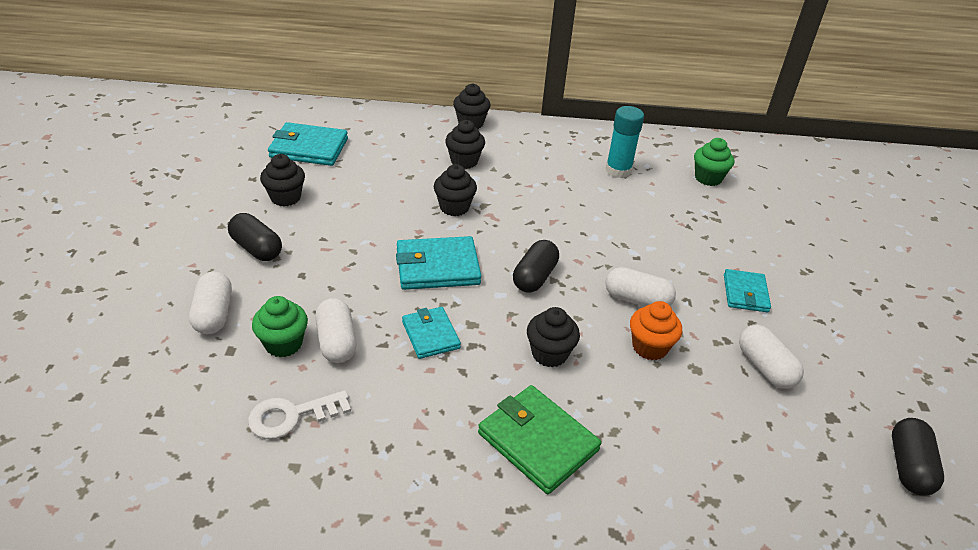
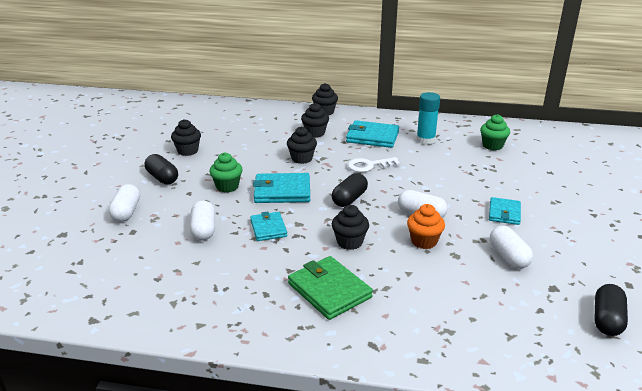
camera: 10 degrees right, 10 degrees down
(283, 344) = (168, 229): green cupcake -> green cupcake (227, 186)
(292, 416) = (164, 268): white key -> white key (369, 166)
(309, 148) = (210, 124): turquoise wallet -> turquoise wallet (372, 137)

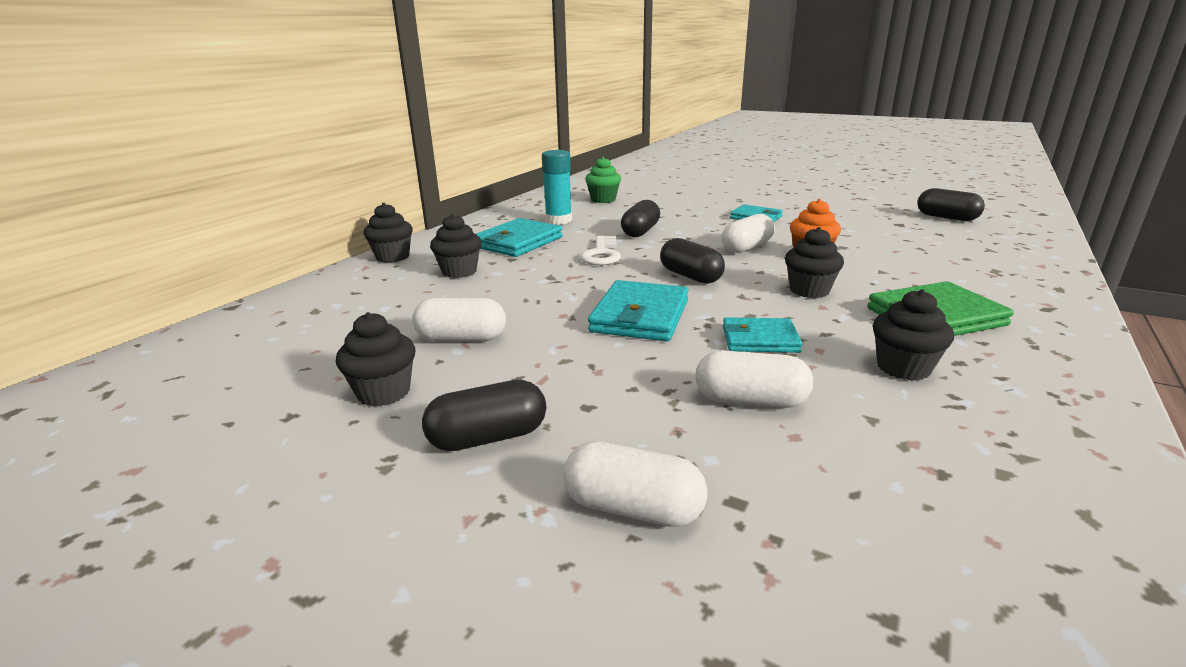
camera: 70 degrees left, 5 degrees down
(227, 186) = (590, 361): green cupcake -> none
(302, 159) = (539, 290): black cupcake -> black cupcake (903, 368)
(425, 171) = (640, 231): none -> black capsule
(508, 257) = (844, 229): white capsule -> white capsule (461, 338)

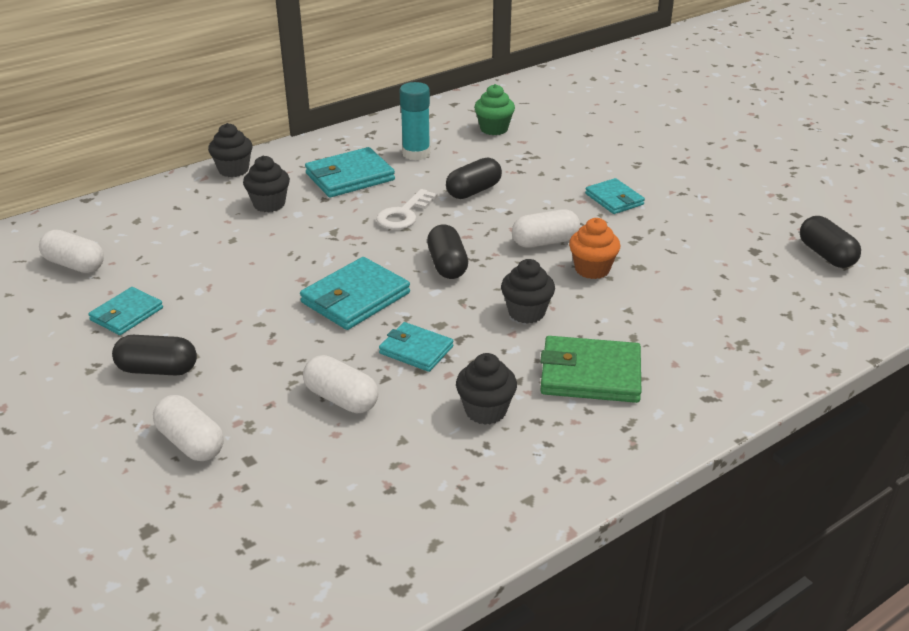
camera: 25 degrees right, 10 degrees up
(384, 392) = (126, 314): black cupcake -> turquoise wallet
(461, 338) = (210, 280): white capsule -> white capsule (75, 265)

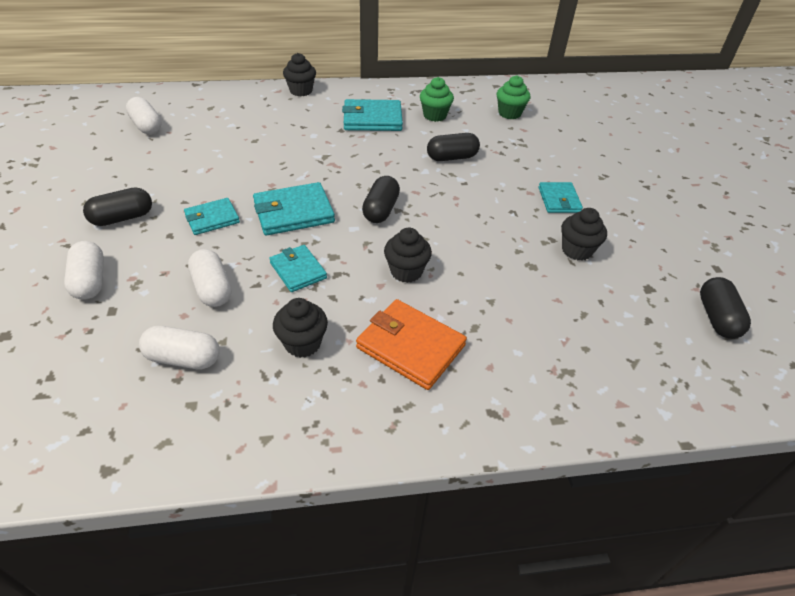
camera: 25 degrees right, 10 degrees up
(126, 314) = (143, 171): turquoise wallet -> turquoise wallet (212, 219)
(158, 369) = (122, 218): black capsule -> black capsule turned 60 degrees counterclockwise
(269, 204) = (301, 122): black cupcake -> black cupcake (577, 250)
(404, 214) = (385, 159): white key -> none
(416, 153) = (434, 115): turquoise glue stick -> green cupcake
(545, 242) = (471, 217): white capsule -> white capsule (183, 358)
(590, 374) = (411, 346): green wallet -> orange wallet
(592, 269) = (490, 254): orange cupcake -> none

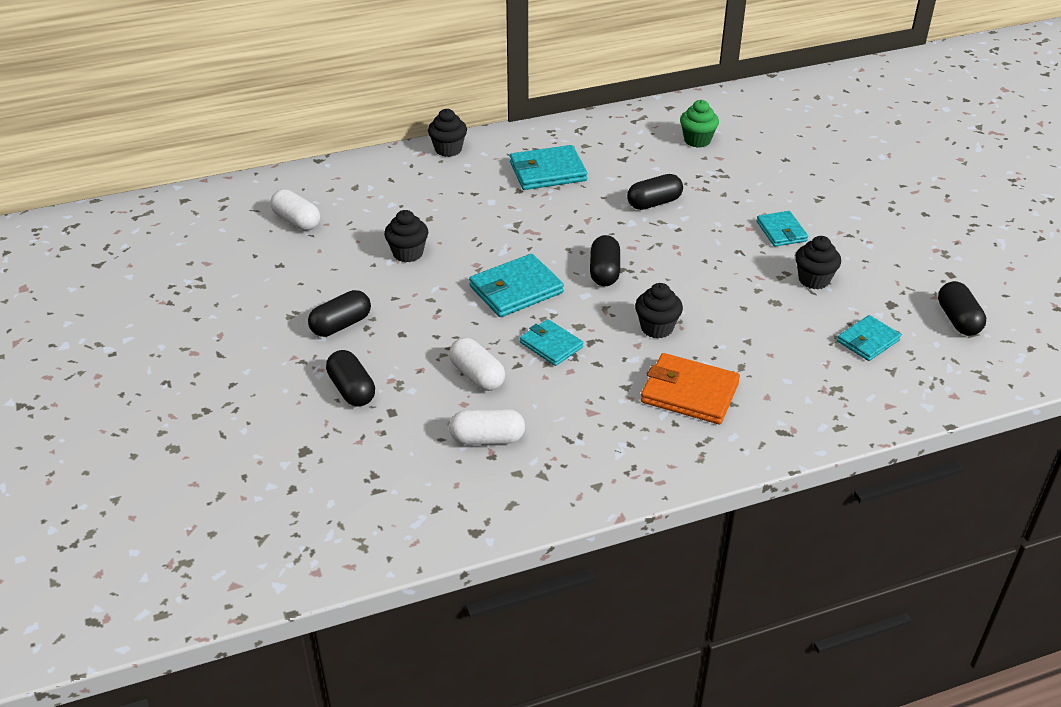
camera: 10 degrees left, 5 degrees down
(90, 281) = (352, 390): white capsule -> black capsule
(212, 219) = (435, 310): turquoise wallet -> turquoise wallet (868, 341)
(302, 343) = (589, 407): black cupcake -> black cupcake (408, 253)
(434, 115) = (615, 156): green cupcake -> none

